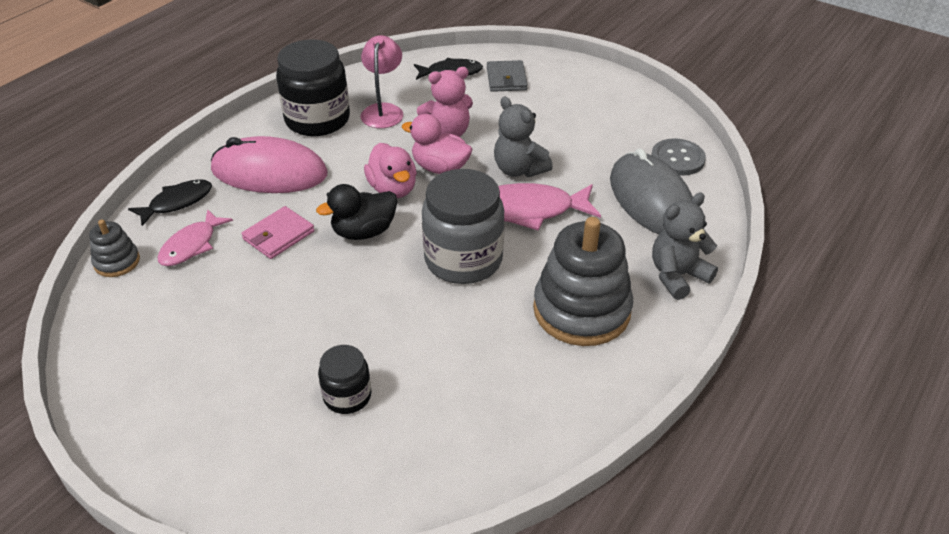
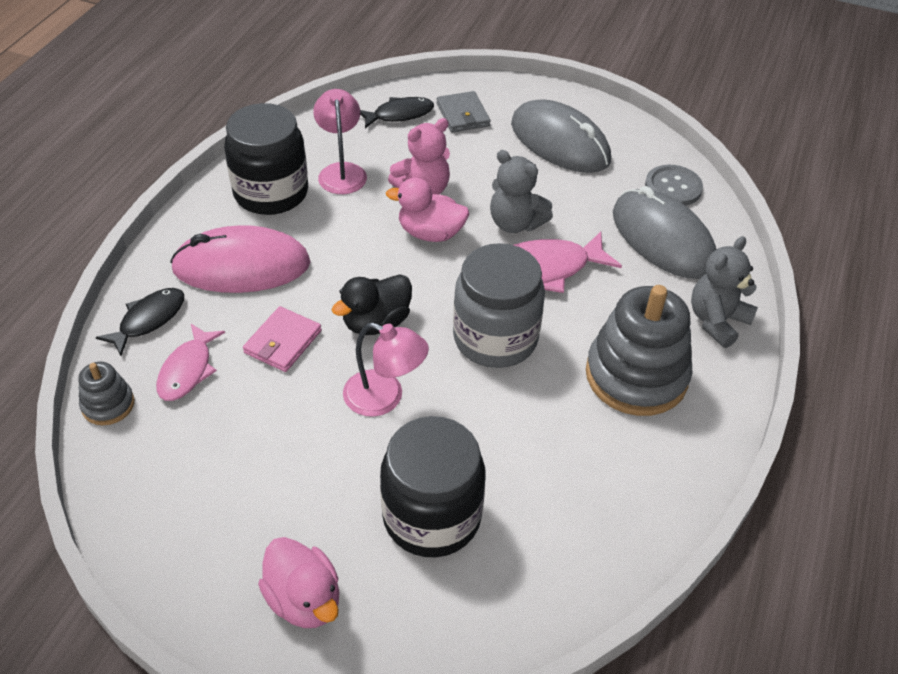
camera: 15 degrees left, 5 degrees up
(346, 293) = (384, 398): none -> pink lamp
(347, 396) = (432, 516): black jar -> black jar, size x1.88
(393, 189) = (388, 266): pink duck -> pink duck (304, 599)
(585, 110) = (560, 142): none -> grey mouse

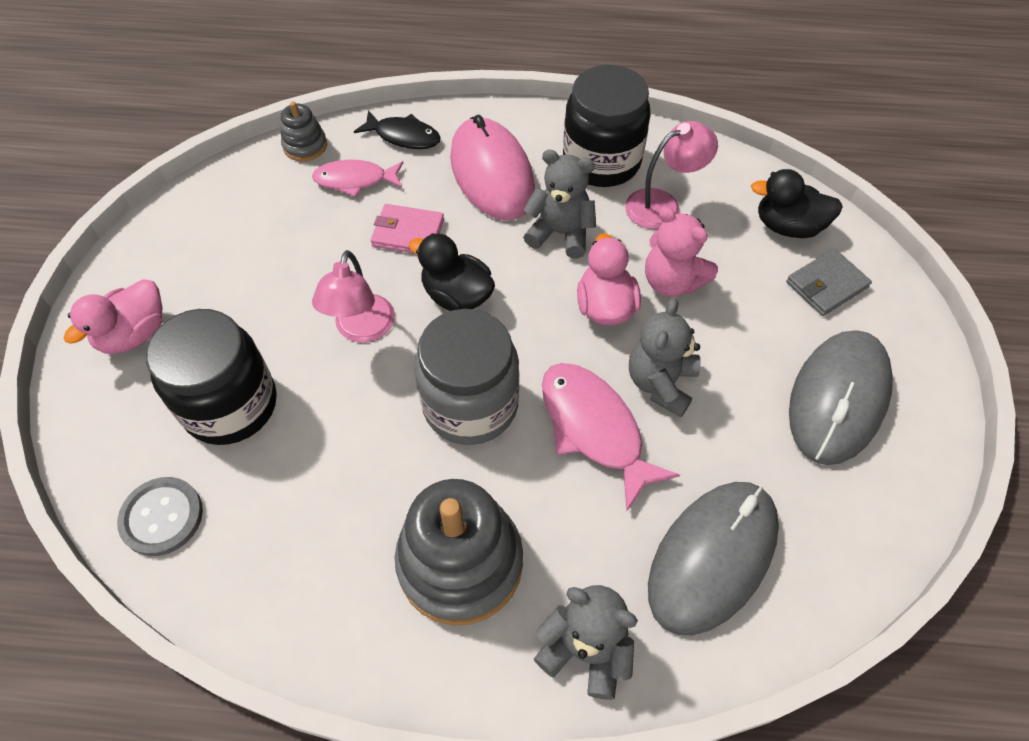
camera: 75 degrees right, 10 degrees up
(339, 239) = (560, 233): none -> grey teddy bear
(399, 114) = (788, 226): black fish -> black duck
(673, 187) = (825, 555): grey button -> grey button (162, 517)

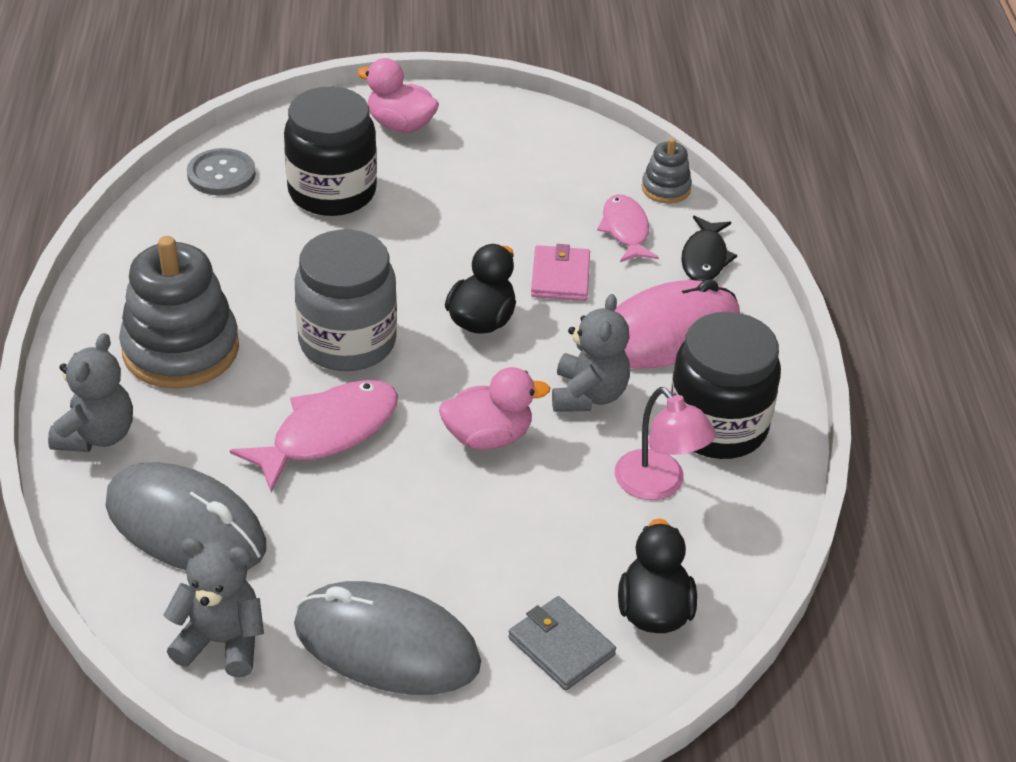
camera: 80 degrees right, 15 degrees down
(362, 329) = (427, 259): pink lamp -> none
(660, 383) = (390, 485): grey teddy bear -> grey teddy bear (221, 642)
(671, 281) = (536, 494): pink teddy bear -> none

